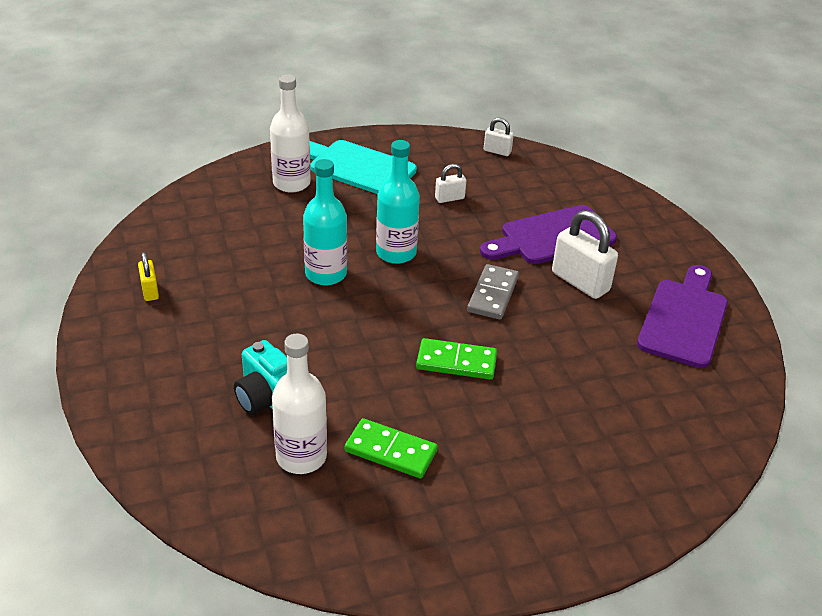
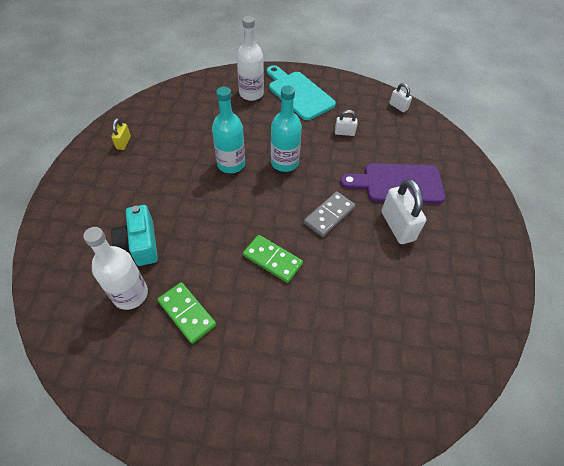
camera: 25 degrees right, 15 degrees up
(684, 319) = (459, 285): purple cutting board -> none

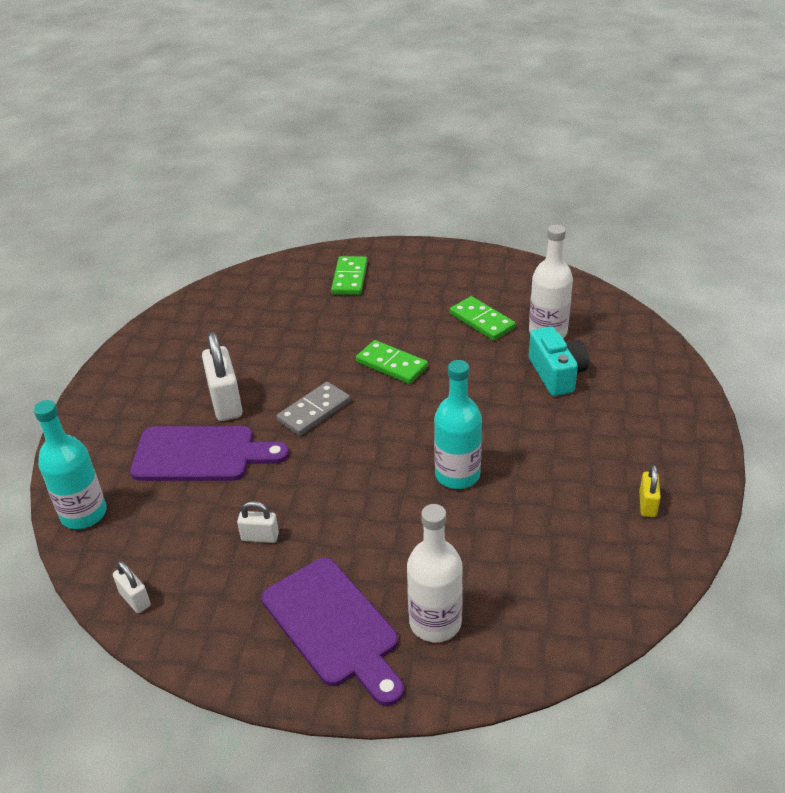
camera: 175 degrees left, 15 degrees down
(284, 163) = (371, 480): turquoise bottle -> turquoise bottle (84, 514)
(299, 93) = (333, 627): turquoise cutting board -> purple cutting board
(320, 395) = (350, 278): none -> green domino

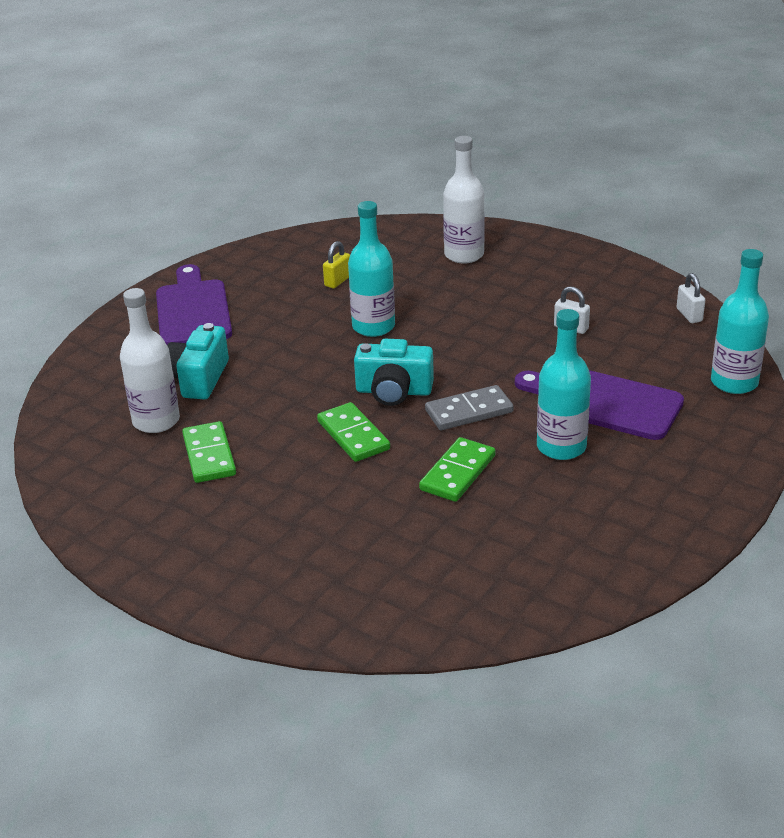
camera: 155 degrees left, 5 degrees down
(226, 402) = (561, 447): white padlock -> turquoise bottle
(333, 627) = (537, 268): purple cutting board -> purple cutting board (193, 310)
(350, 278) = (314, 572): green domino -> green domino (457, 473)
(388, 411) = (394, 391): none -> turquoise camera
(647, 504) = (247, 274): yellow padlock -> yellow padlock (338, 281)

